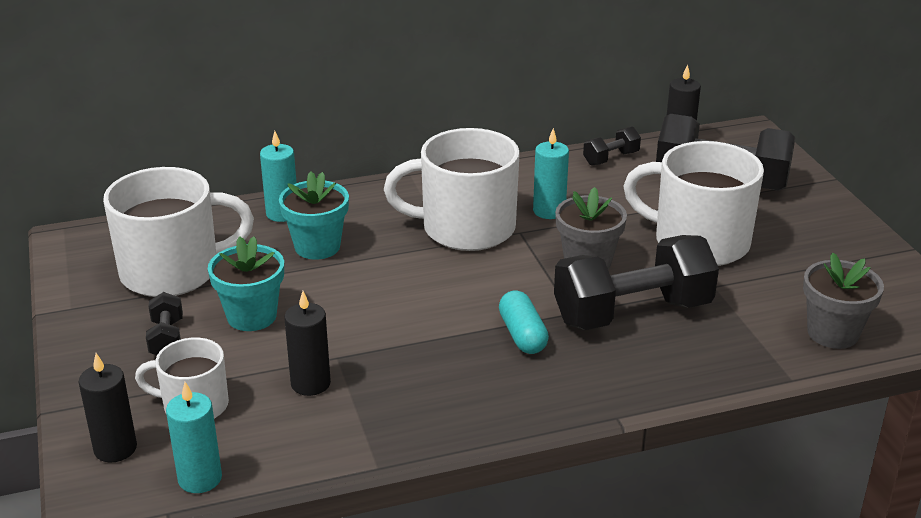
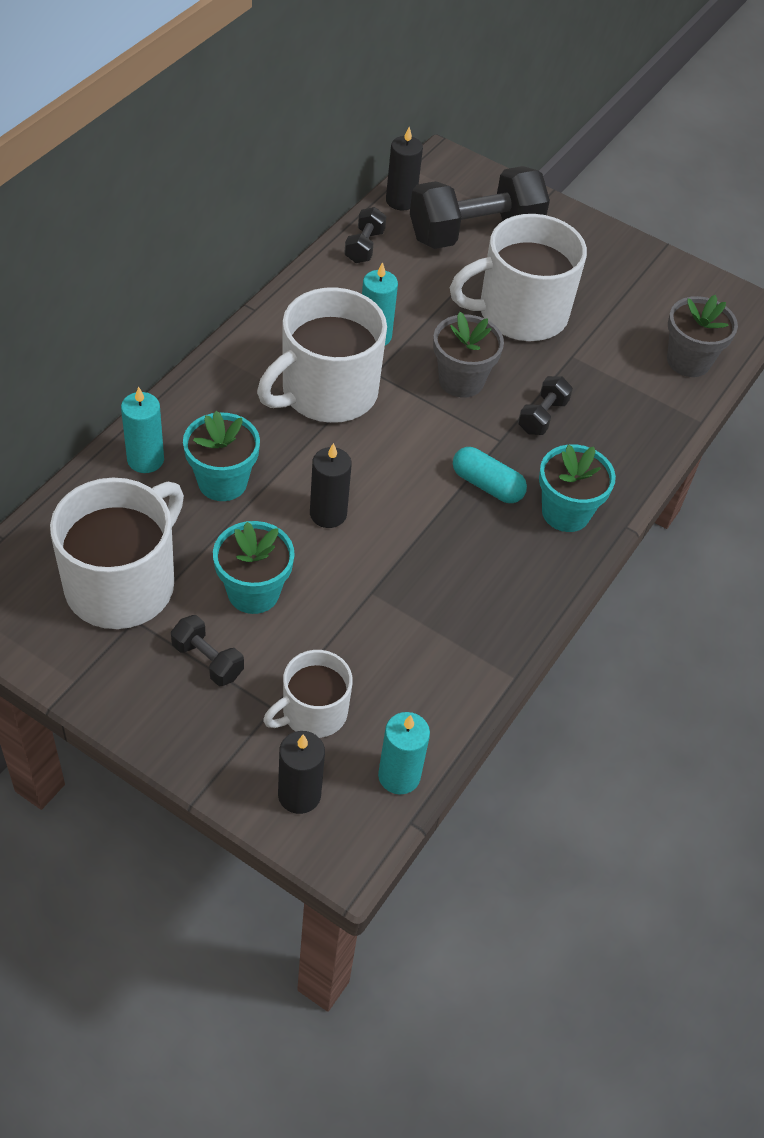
camera: 45 degrees left, 20 degrees up
(310, 383) = (380, 631): black candle -> black candle (328, 514)
(570, 383) = (565, 512): none -> turquoise flower pot
(632, 313) = (542, 416): black dumbbell -> black dumbbell, size x0.45

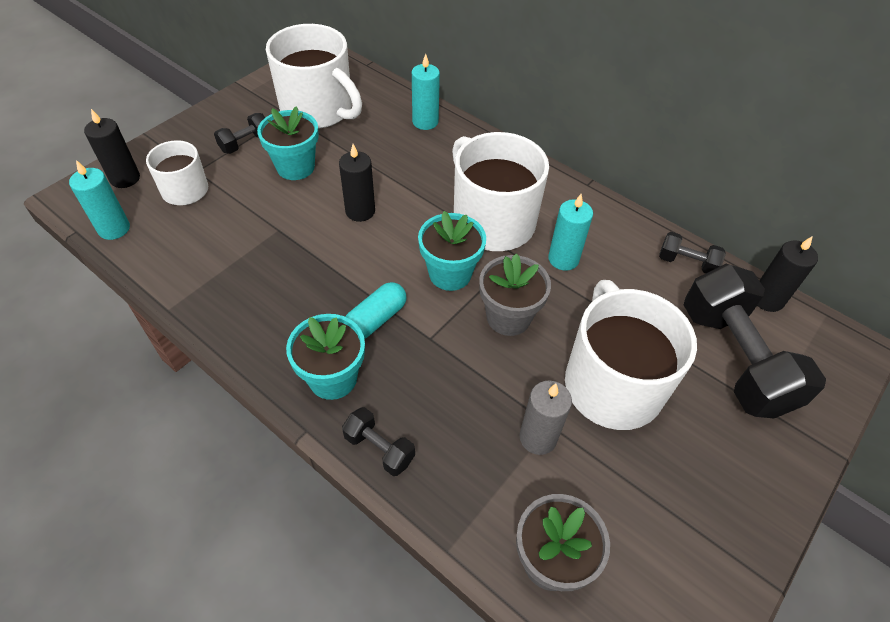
camera: 100 degrees right, 0 degrees up
(222, 482) = (400, 157): turquoise flower pot -> turquoise flower pot (450, 274)
(542, 416) = (460, 379): black dumbbell -> black dumbbell (379, 448)
(587, 364) = (538, 437): none -> grey candle

